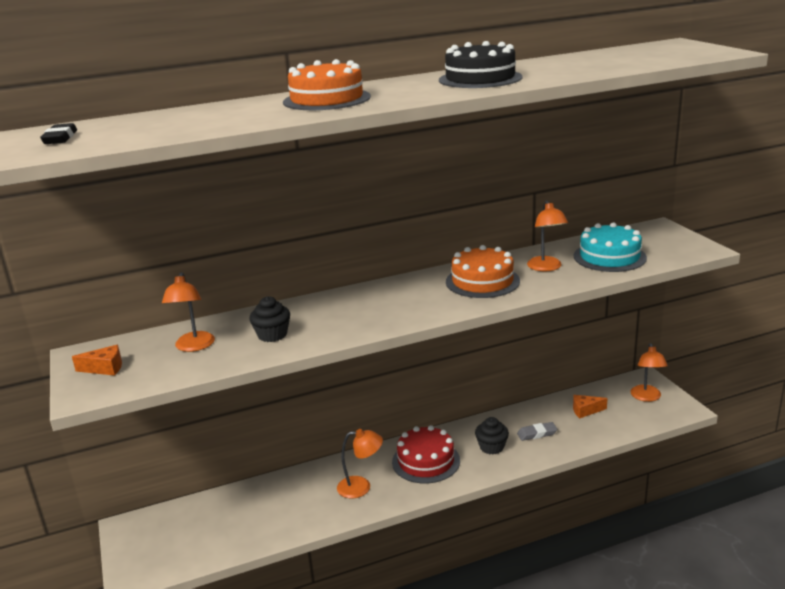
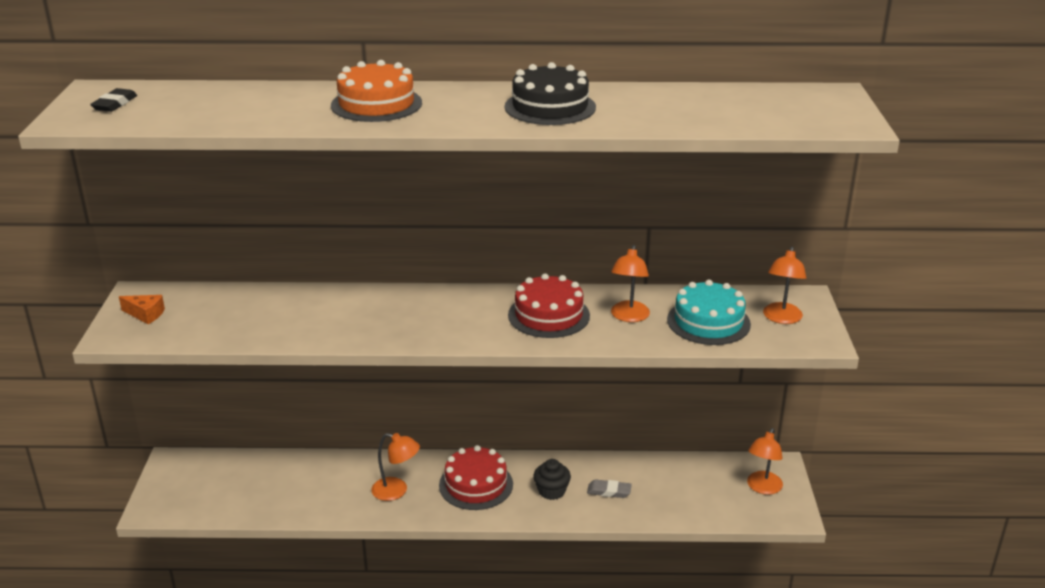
camera: 20 degrees right, 5 degrees up
(193, 346) = (231, 313): orange lamp -> orange lamp (781, 318)
(272, 335) = (305, 320): black cupcake -> none
(482, 281) = (549, 315): orange cake -> red cake
(585, 411) = (681, 482): orange cheese -> none

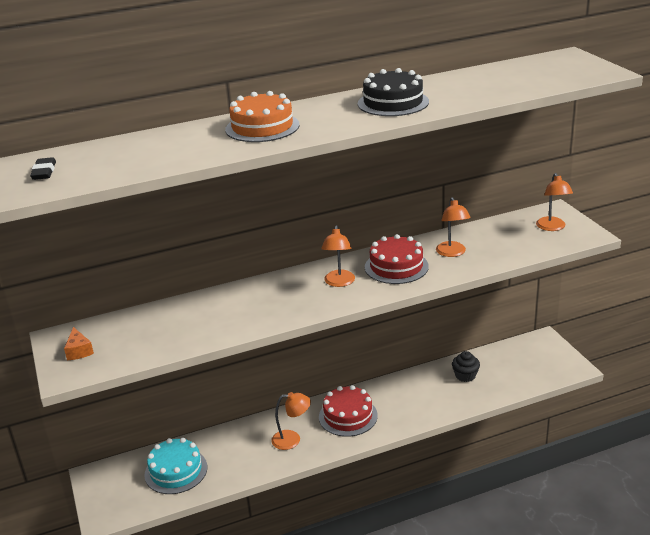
camera: 20 degrees left, 0 degrees up
(145, 314) = (79, 351): orange cheese -> orange cheese turned 75 degrees clockwise
(551, 491) = (405, 403): black cupcake -> black cupcake (465, 376)
(609, 491) = (445, 391): grey eraser -> none
(708, 322) = (508, 242): turquoise cake -> turquoise cake (176, 471)
(762, 488) = (543, 357): orange lamp -> orange lamp (339, 282)

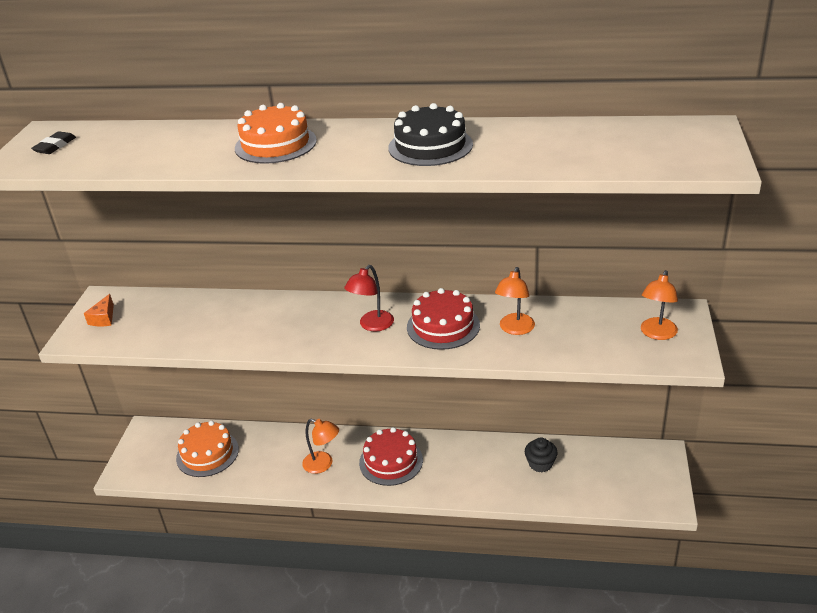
camera: 30 degrees right, 5 degrees up
(176, 471) = (207, 453): turquoise cake -> orange cake
(339, 282) = (372, 325): orange lamp -> red lamp

